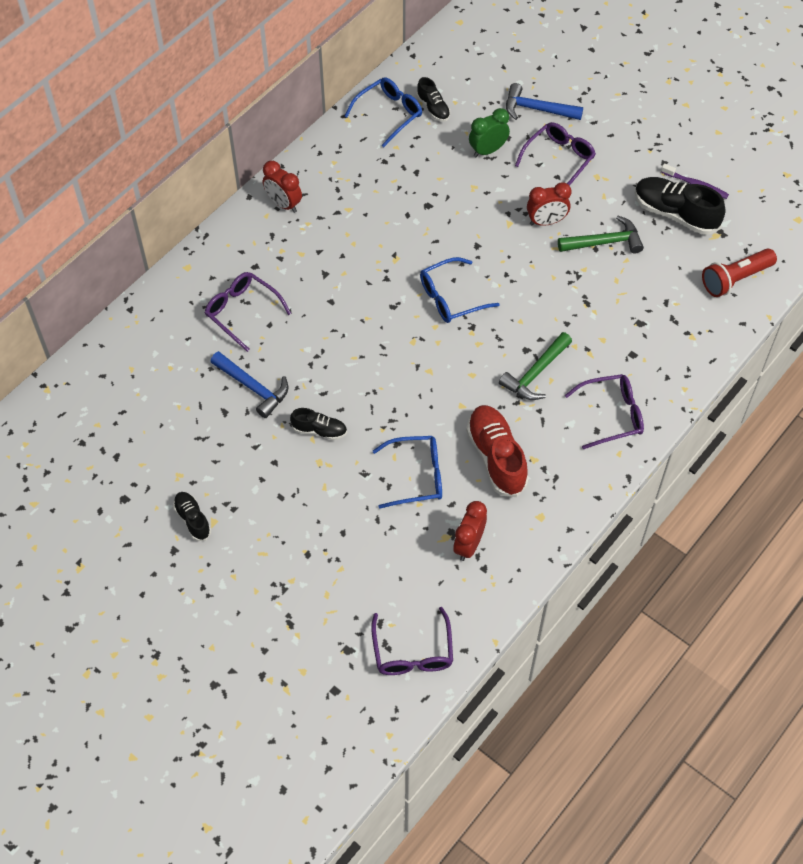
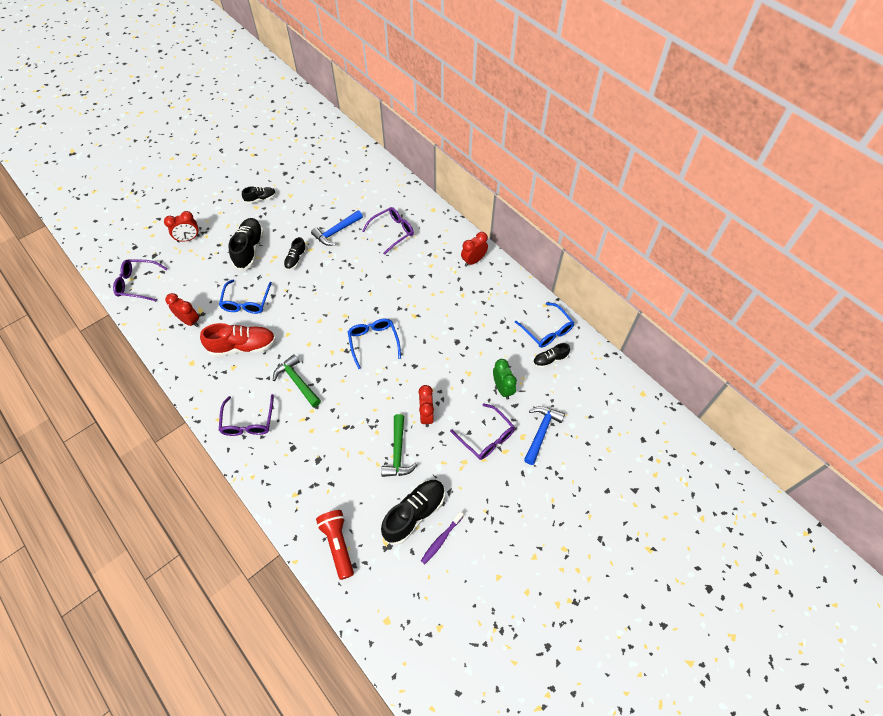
camera: 100 degrees right, 0 degrees up
(302, 606) = (188, 239): none -> red clock
(310, 503) = (249, 249): none -> black shoe

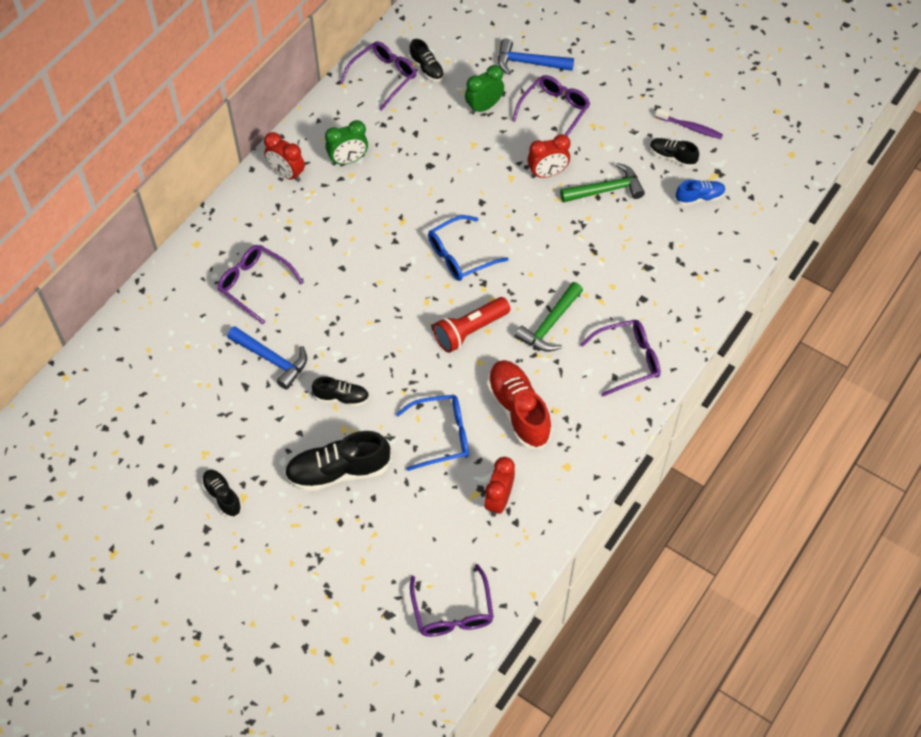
camera: 105 degrees left, 0 degrees up
(188, 239) = (339, 575): red clock -> none
(338, 544) = (736, 217): red flashlight -> red flashlight (469, 331)
(367, 521) = (699, 198): none -> blue shoe
(414, 514) = (672, 157): black shoe -> black shoe, size x0.55
(475, 295) = (348, 160): none -> green clock
(547, 331) = (384, 77): blue glasses -> purple glasses

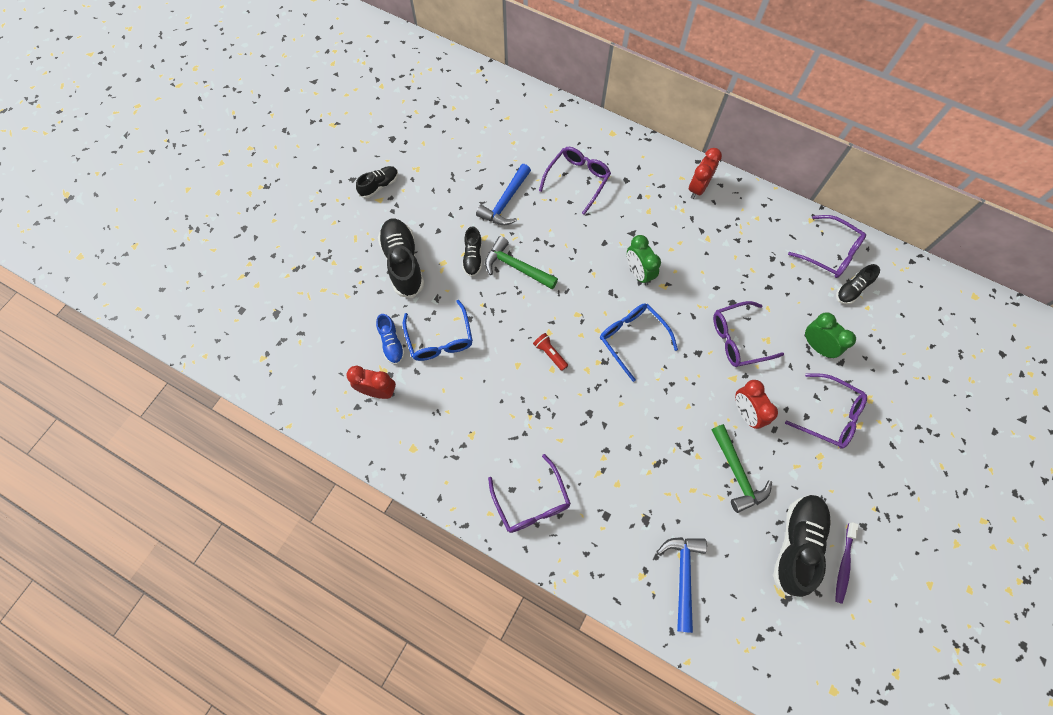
camera: 85 degrees right, 10 degrees up
(348, 160) = (723, 234): green clock -> green clock (638, 273)
(452, 611) = (276, 362): purple glasses -> purple glasses (738, 339)
(469, 331) = (550, 353): red flashlight -> red flashlight, size x0.55
(518, 411) = (468, 402): red shoe -> none
(529, 63) = (888, 386): blue hammer -> blue hammer (683, 575)
(550, 324) = (564, 425): green hammer -> green hammer (516, 267)
(672, 157) = (796, 544): black shoe -> black shoe, size x1.81
(699, 198) = (746, 576): blue shoe -> blue shoe (391, 343)

